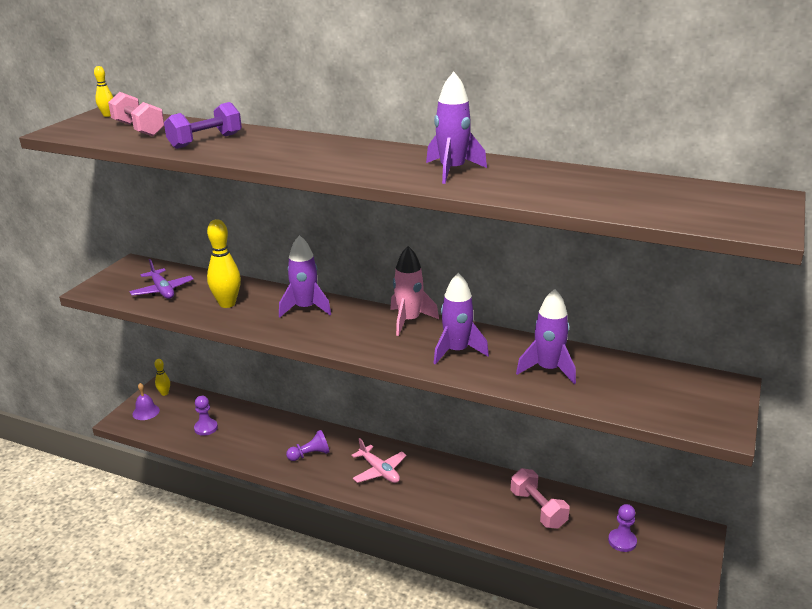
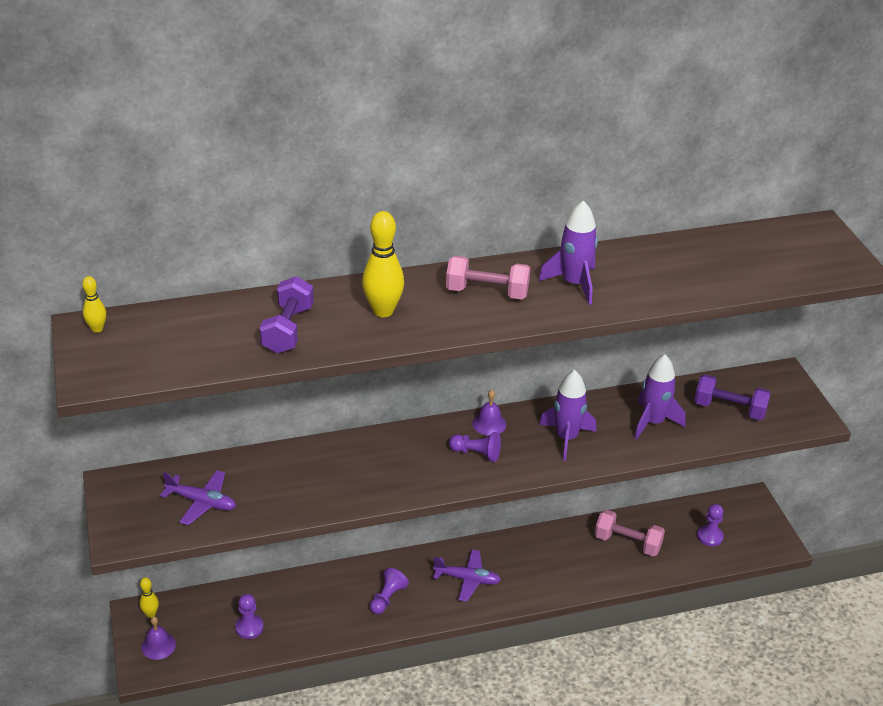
camera: 40 degrees left, 10 degrees up
(138, 129) = (180, 338): pink dumbbell -> pink dumbbell (487, 292)
(227, 304) = (295, 486): yellow bowling pin -> yellow bowling pin (383, 311)
(305, 308) = (379, 454): purple rocket -> none
(373, 334) = (476, 453): none -> purple pawn
(379, 471) = (467, 579): pink plane -> purple plane
(409, 321) = (489, 424): pink rocket -> purple bell
(636, 388) = (729, 409): none -> purple dumbbell

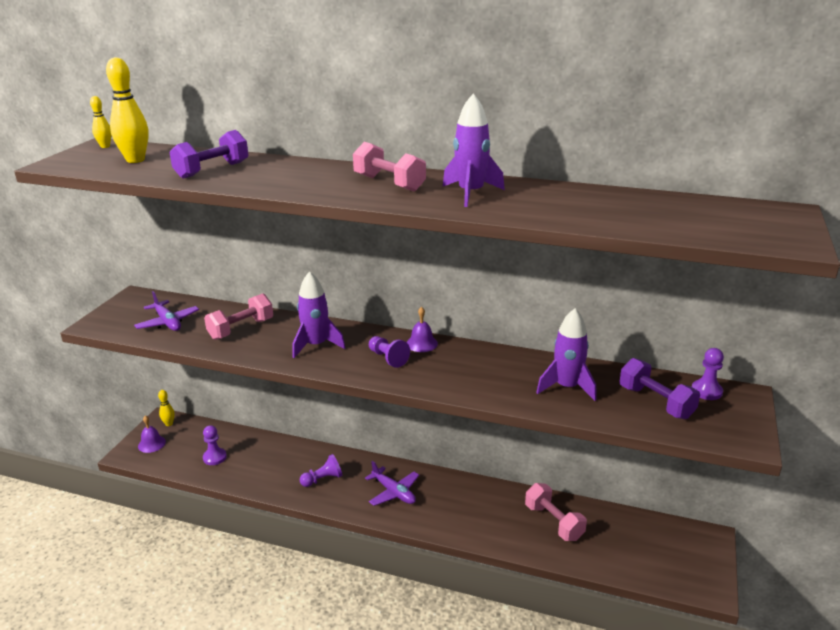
camera: 35 degrees right, 10 degrees down
(294, 478) = (241, 329): none -> pink dumbbell
(383, 311) = (293, 176): yellow bowling pin -> yellow bowling pin (135, 160)
(566, 438) = (474, 373): purple rocket -> purple rocket (316, 345)
(710, 536) = (639, 550): purple pawn -> purple pawn (706, 391)

